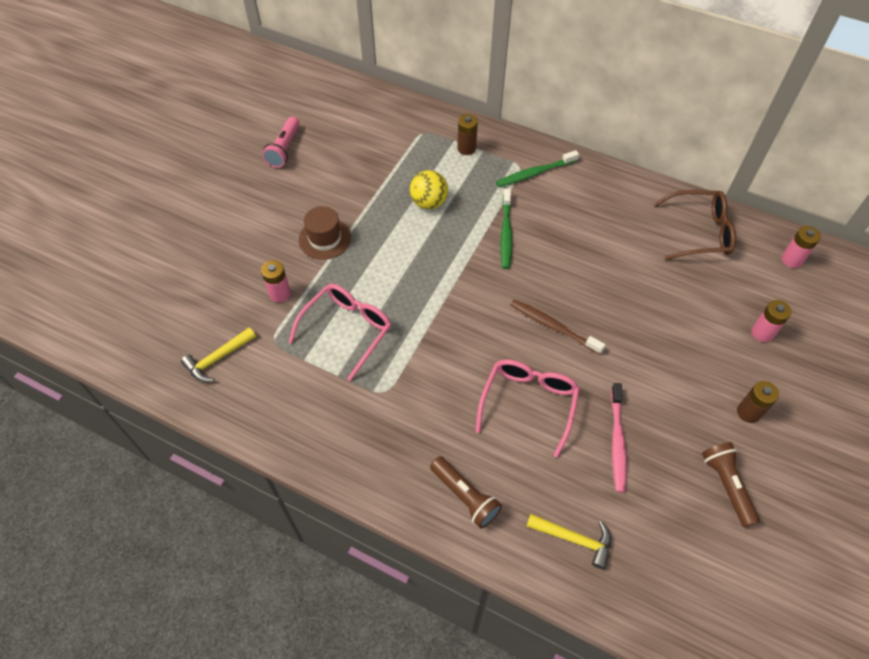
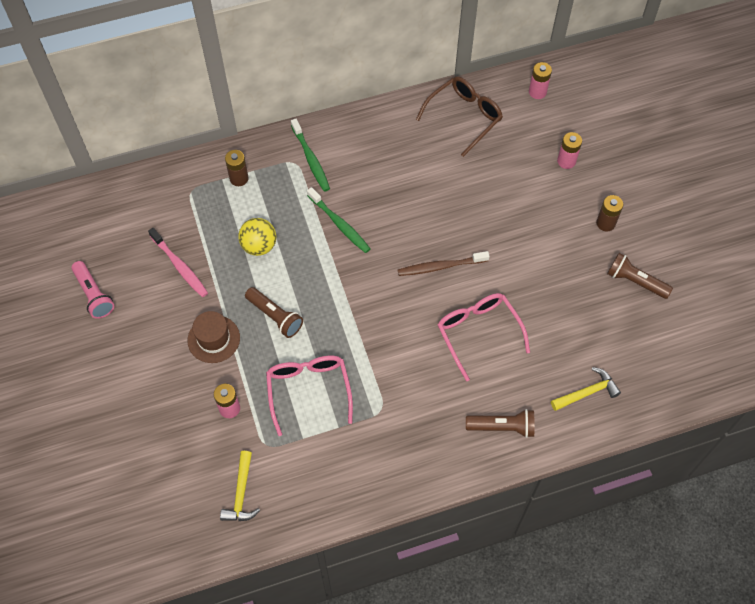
camera: 45 degrees left, 5 degrees up
(384, 258) = (275, 316): none -> brown flashlight
(535, 173) = (311, 159): green toothbrush -> green toothbrush turned 45 degrees counterclockwise
(617, 441) = (552, 309): pink toothbrush -> pink toothbrush (179, 266)

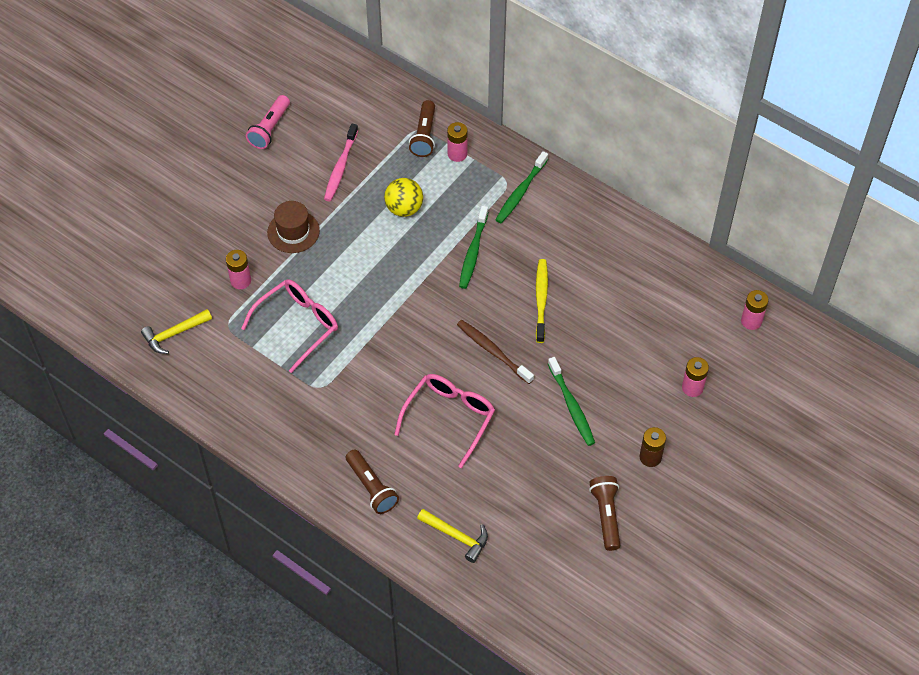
camera: 55 degrees right, 5 degrees down
(239, 178) = (457, 154): brown battery -> pink battery
(275, 316) = (347, 260): brown flashlight -> brown flashlight (424, 135)
(419, 207) = (541, 300): none -> yellow toothbrush
(464, 117) = (669, 279): brown glasses -> none
(526, 245) = (571, 405): none -> green toothbrush

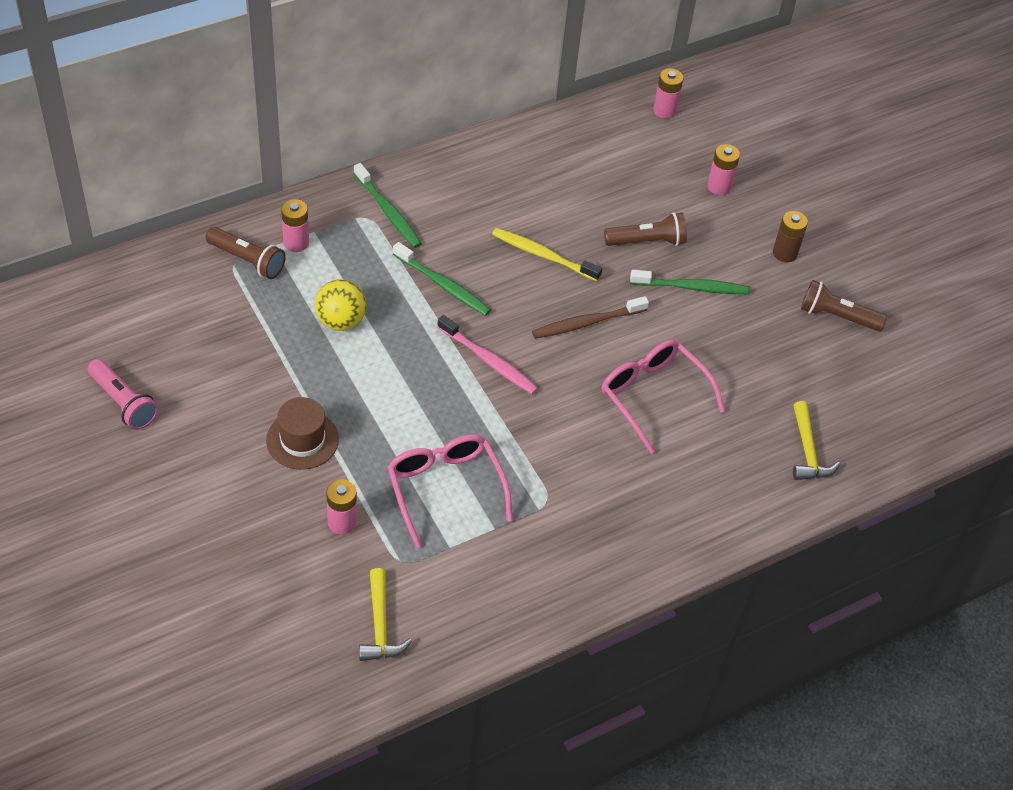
camera: 70 degrees left, 5 degrees down
(340, 167) = (237, 355): pink toothbrush -> pink toothbrush (488, 360)
(371, 487) = (709, 504): brown flashlight -> brown flashlight (647, 241)
(456, 536) = (807, 451): yellow hammer -> yellow hammer turned 120 degrees clockwise

